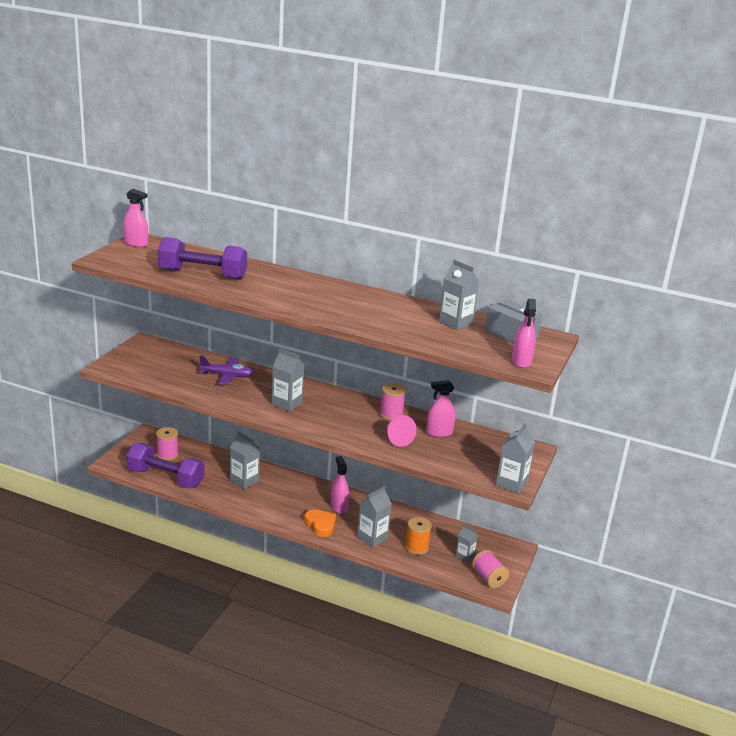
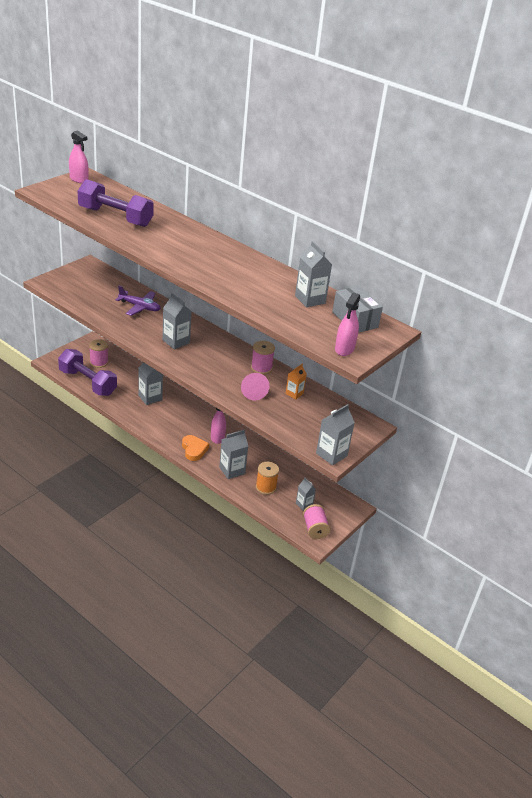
camera: 15 degrees right, 10 degrees up
(439, 433) = (294, 393): pink spray bottle -> orange carton

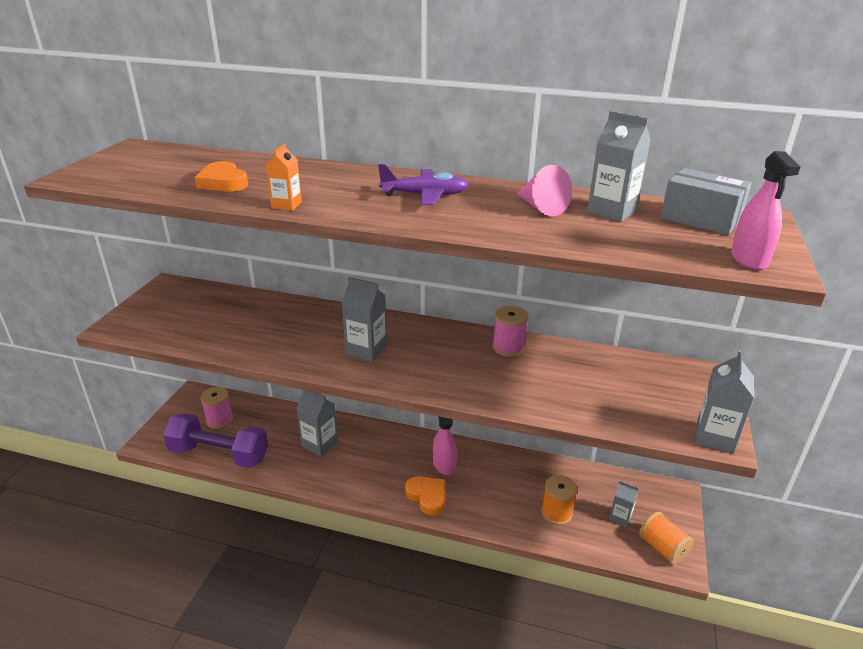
camera: 20 degrees left, 5 degrees down
(79, 179) = (127, 152): pink spray bottle -> none
(115, 217) = (223, 182): purple dumbbell -> orange heart
(140, 307) = (279, 319): purple plane -> purple plane (424, 195)
(232, 470) = (497, 507): grey carton -> none
(253, 392) = (529, 384): pink cone -> pink cone (541, 207)
(294, 393) = (581, 367): orange carton -> orange carton (286, 205)
(314, 529) = (662, 548): pink spool -> orange spool

